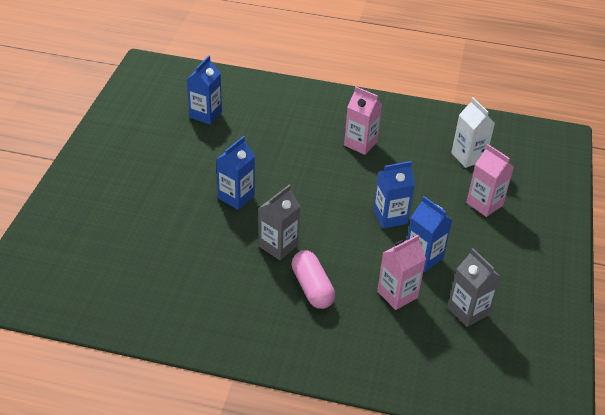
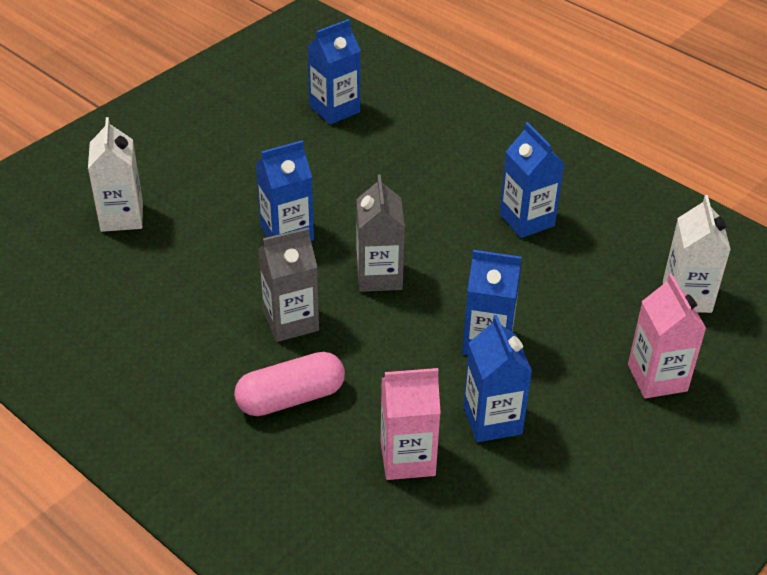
camera: 30 degrees right, 0 degrees up
(128, 222) = (122, 217): none -> white carton
(312, 288) = (291, 398): pink capsule -> pink capsule turned 60 degrees clockwise
(360, 144) = (527, 220): pink carton -> blue carton
(468, 311) = (499, 529): grey carton -> grey carton (379, 276)

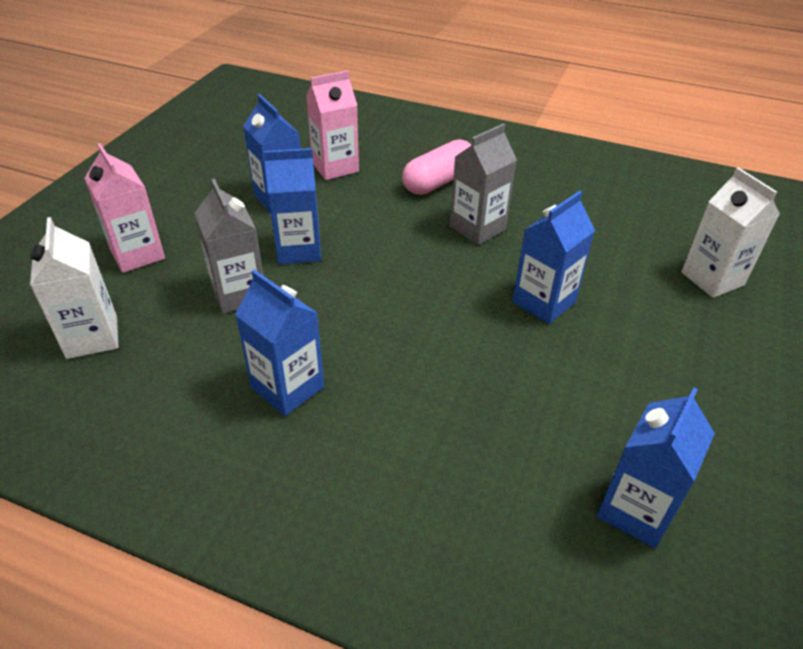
camera: 160 degrees right, 0 degrees up
(379, 276) = (425, 282): grey carton -> grey carton (239, 294)

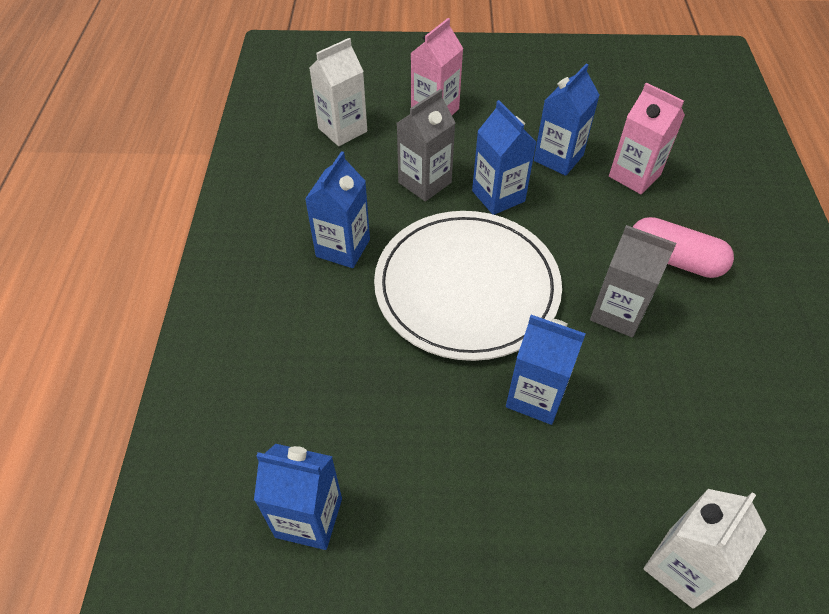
camera: 70 degrees right, 10 degrees up
(401, 307) = (466, 287): none -> white plate

